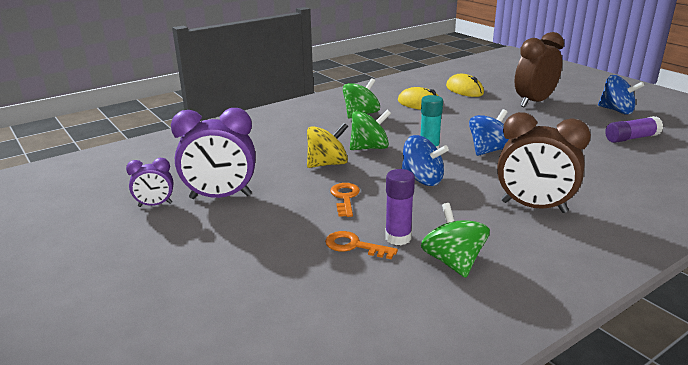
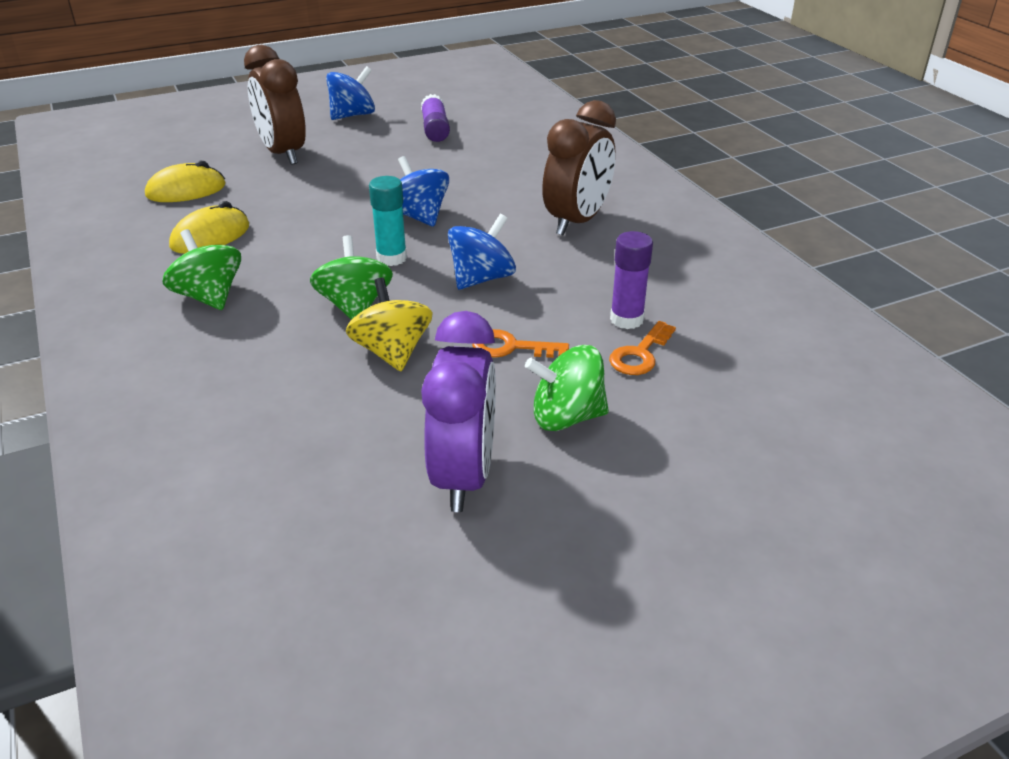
camera: 80 degrees left, 10 degrees up
(155, 205) = (465, 564): purple clock -> none
(453, 262) = (682, 292): green spinning top -> green spinning top (566, 417)

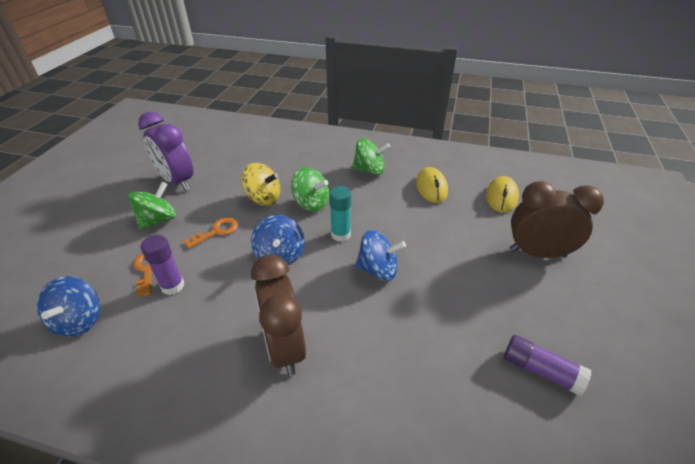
camera: 130 degrees right, 5 degrees up
(352, 115) = (611, 328): blue spinning top -> blue spinning top (79, 320)

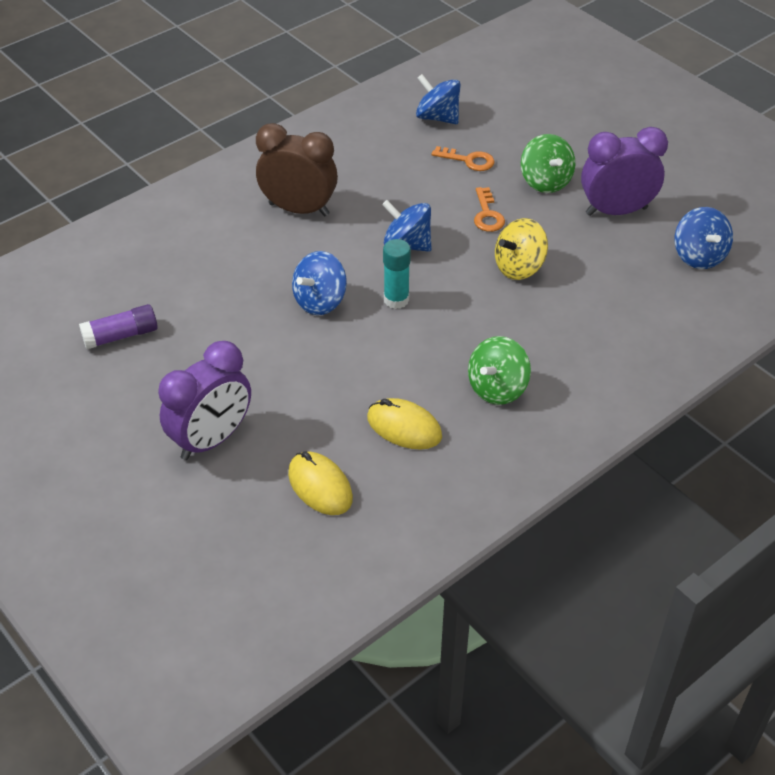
camera: 125 degrees right, 5 degrees up
(172, 286) = (431, 170): purple glue stick -> none
(204, 145) = (699, 256): none -> blue spinning top
(311, 203) = (473, 301): green spinning top -> none
(537, 253) = (211, 439): brown clock -> purple clock

